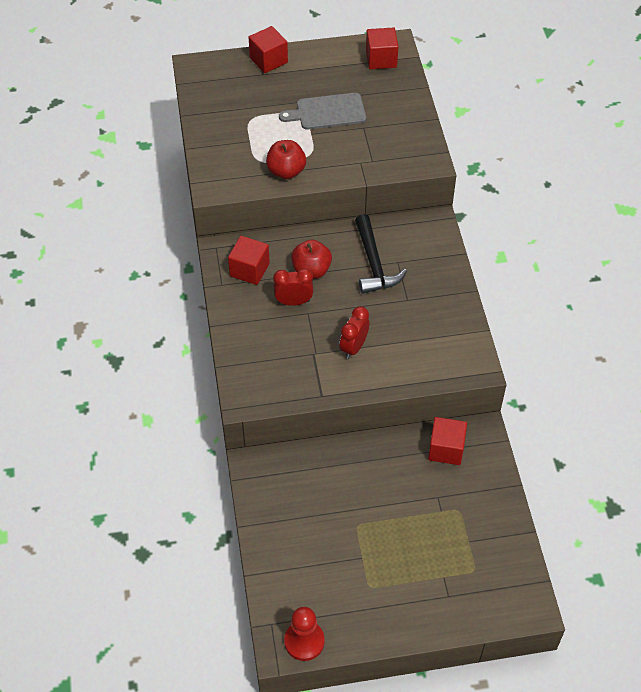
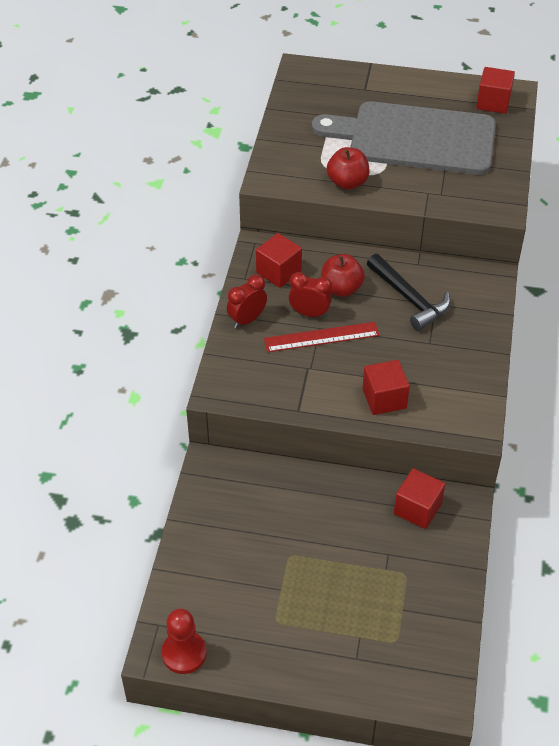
camera: 20 degrees right, 5 degrees down
(268, 60) = (376, 78): red cube -> red cube (384, 398)
(313, 321) = (321, 337): none -> red ruler
(327, 112) = (415, 138): grey cutting board -> grey cutting board, size x1.98
(353, 347) = (352, 373): red clock -> red clock (247, 320)
(373, 263) = (409, 298): black hammer -> black hammer turned 45 degrees counterclockwise

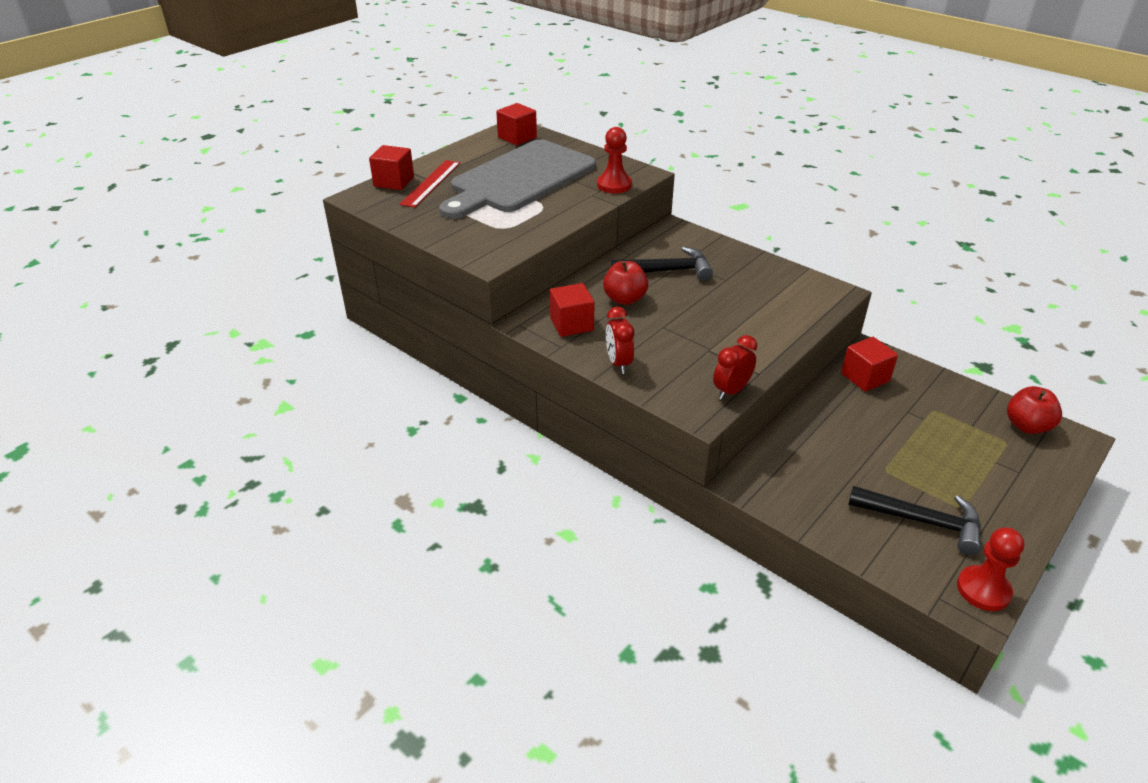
camera: 60 degrees left, 10 degrees down
(240, 595) = (922, 521): none -> black hammer
(309, 313) = (641, 326): red clock -> red clock (731, 391)
(321, 337) = (676, 329): red ruler -> red ruler (431, 183)
(347, 182) = (539, 224): red apple -> red apple (1027, 426)
(384, 398) = (775, 323): red cube -> red cube (394, 182)
(460, 199) = (614, 185): none -> red pawn

